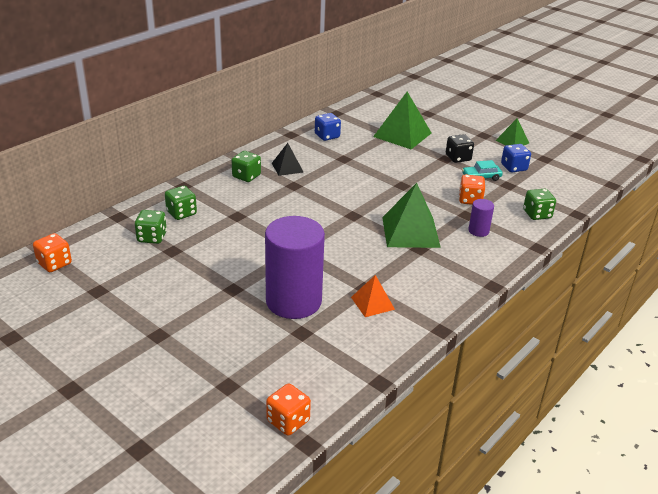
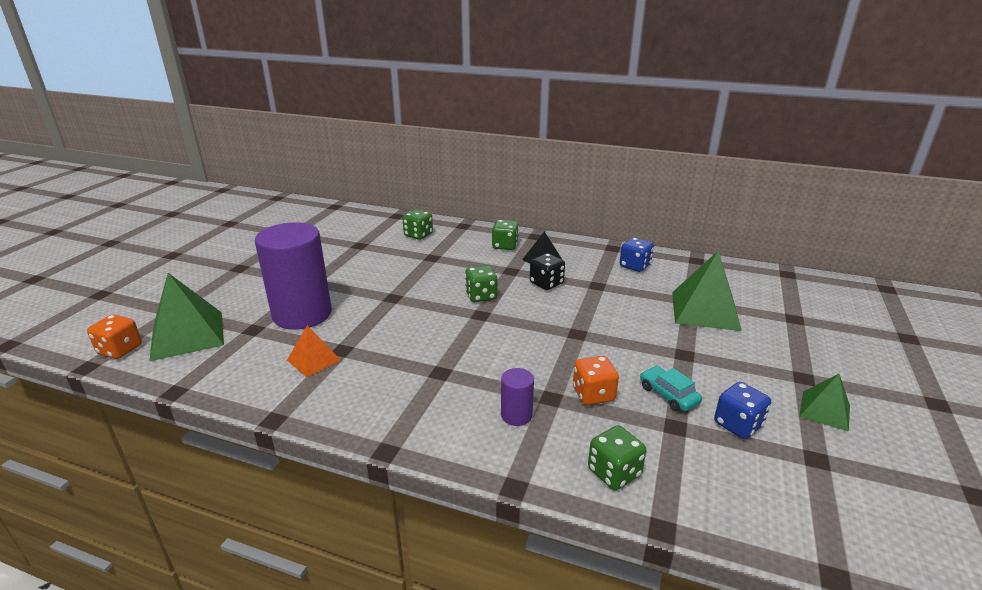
camera: 70 degrees right, 5 degrees down
(54, 264) = (320, 213): orange dice -> none
(152, 237) = (374, 233): green dice -> green dice (481, 296)
(410, 232) = (473, 359): green pyramid -> green pyramid (187, 335)
(458, 158) = (699, 364): black dice -> black dice (546, 283)

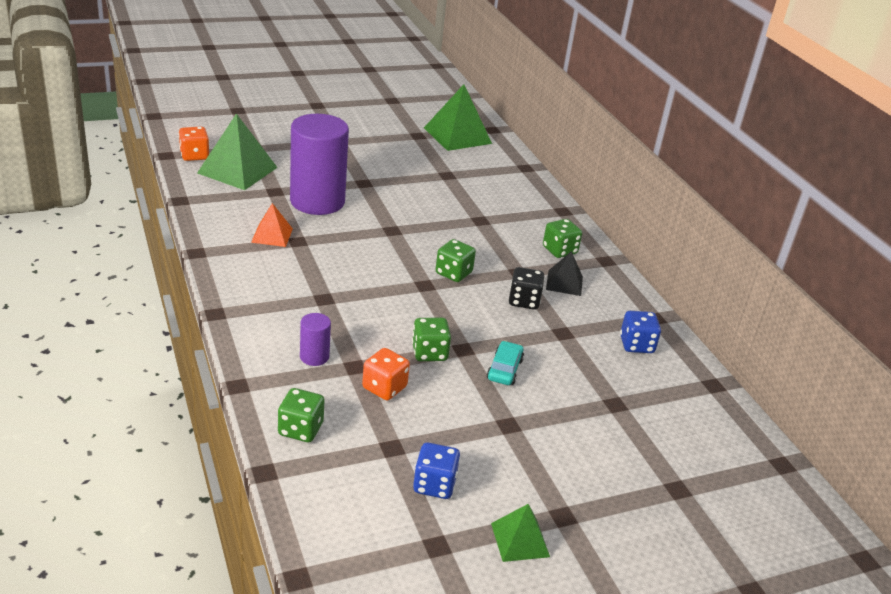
camera: 45 degrees right, 5 degrees up
(418, 235) = (508, 195): green dice -> green dice (429, 353)
(668, 395) = (432, 431): turquoise car -> turquoise car (504, 369)
(705, 310) = (608, 418): green pyramid -> green pyramid (457, 135)

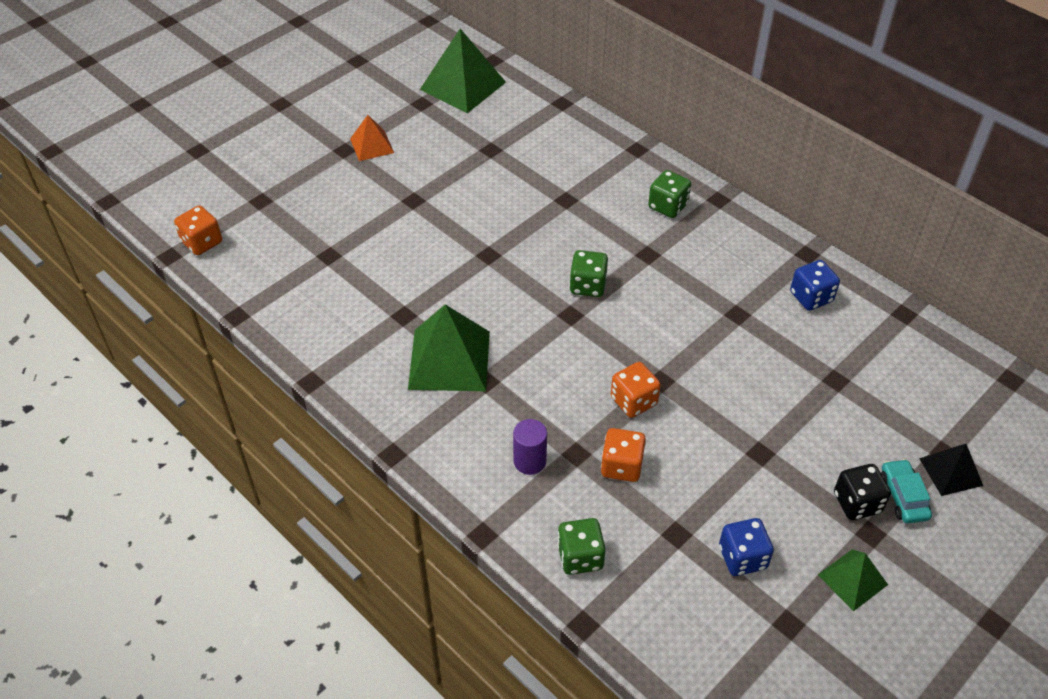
camera: 20 degrees left, 15 degrees up
(237, 170) = (265, 242): green pyramid -> green pyramid (449, 360)
(272, 235) = (372, 320): orange pyramid -> orange pyramid (372, 145)
(317, 201) = (384, 249): purple cylinder -> none
(429, 353) = (633, 401): green dice -> orange dice
(504, 369) = (714, 387): turquoise car -> turquoise car (903, 496)
(524, 301) = (677, 290): black dice -> black dice (857, 503)
(564, 283) = (699, 248): black pyramid -> black pyramid (950, 471)

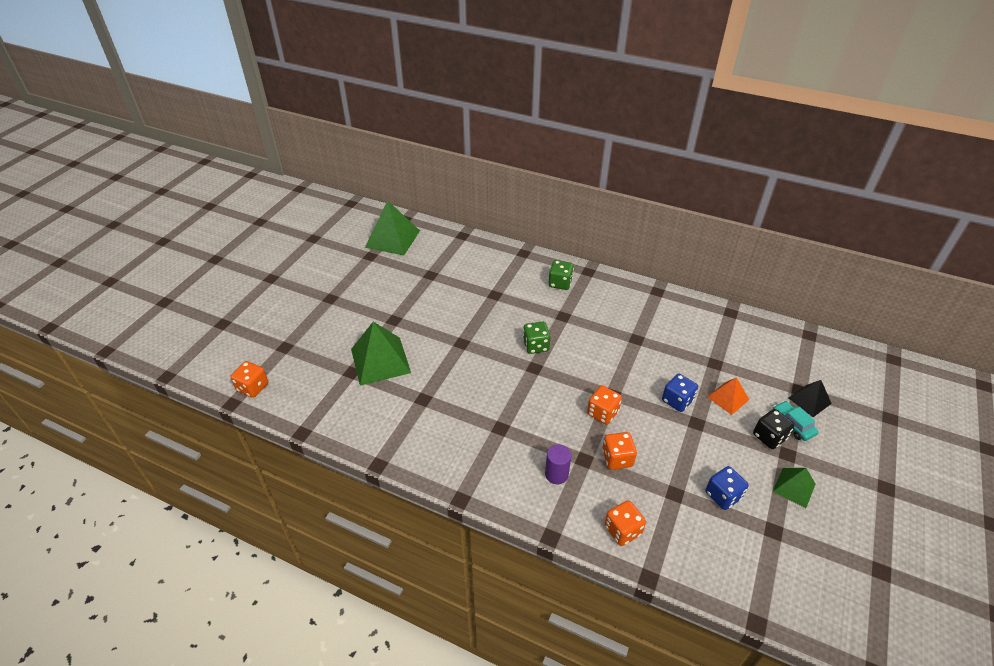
camera: 20 degrees left, 5 degrees down
(372, 145) = (348, 291): orange pyramid -> orange pyramid (728, 398)
(449, 360) = (469, 420): green pyramid -> green pyramid (380, 360)
(580, 557) = (622, 530): green dice -> orange dice
(811, 297) = (673, 317): blue dice -> blue dice (677, 401)

